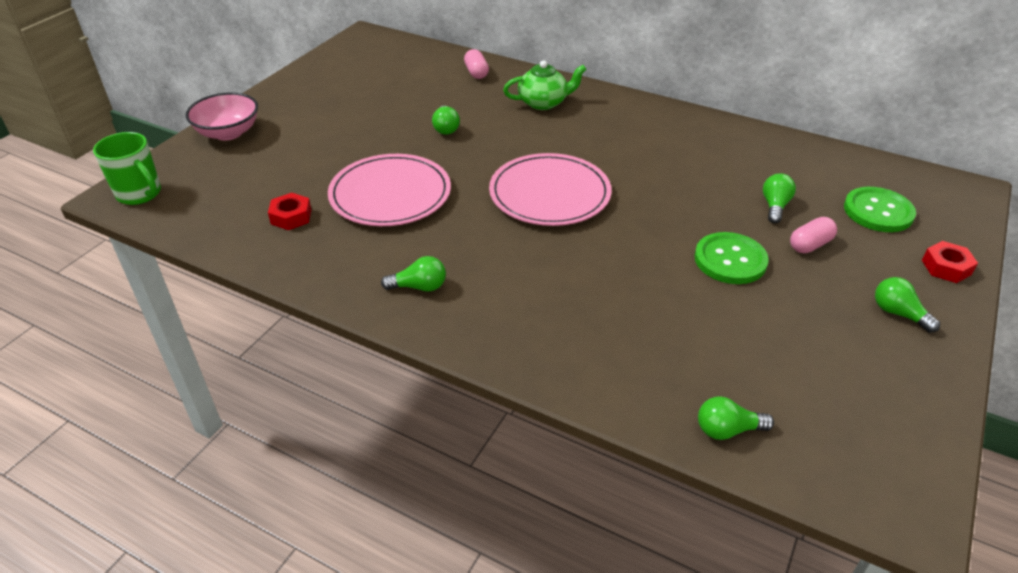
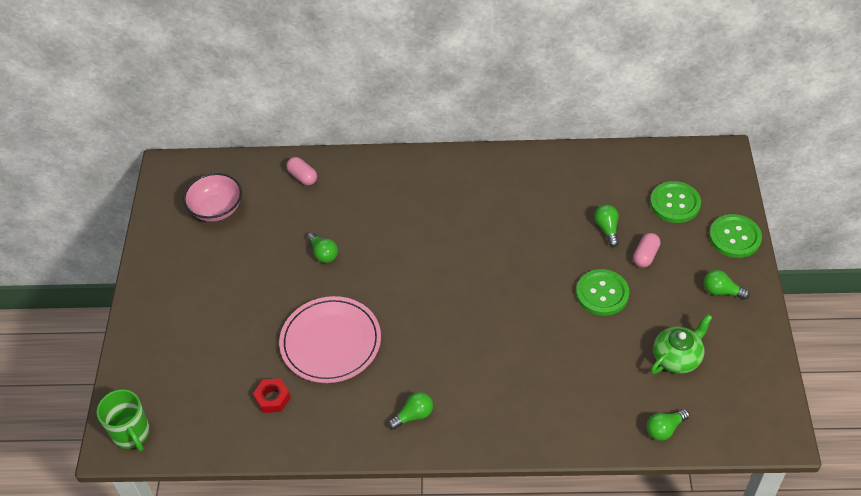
camera: 25 degrees left, 10 degrees up
(140, 194) = (132, 434): green mug -> green mug turned 45 degrees clockwise
(228, 133) = (146, 338): pink bowl -> pink bowl (216, 209)
(543, 103) = (381, 190): green teapot -> green teapot (677, 357)
(549, 194) = (447, 287): pink plate -> none
(946, 267) = (734, 237): red nut -> green button

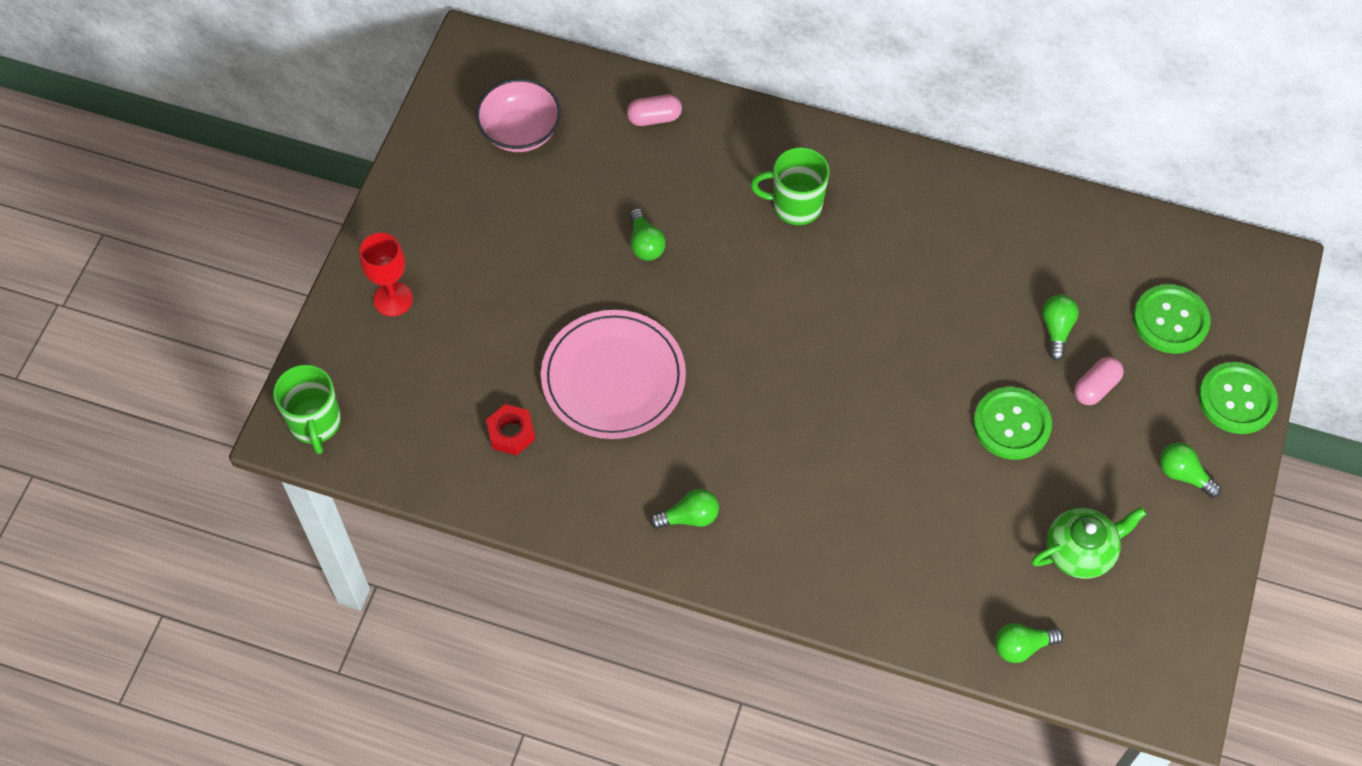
camera: 15 degrees right, 10 degrees up
(162, 337) = (393, 299): none -> red goblet
(303, 177) = (654, 118): pink capsule -> pink capsule turned 75 degrees counterclockwise
(413, 203) = (795, 205): none -> green mug

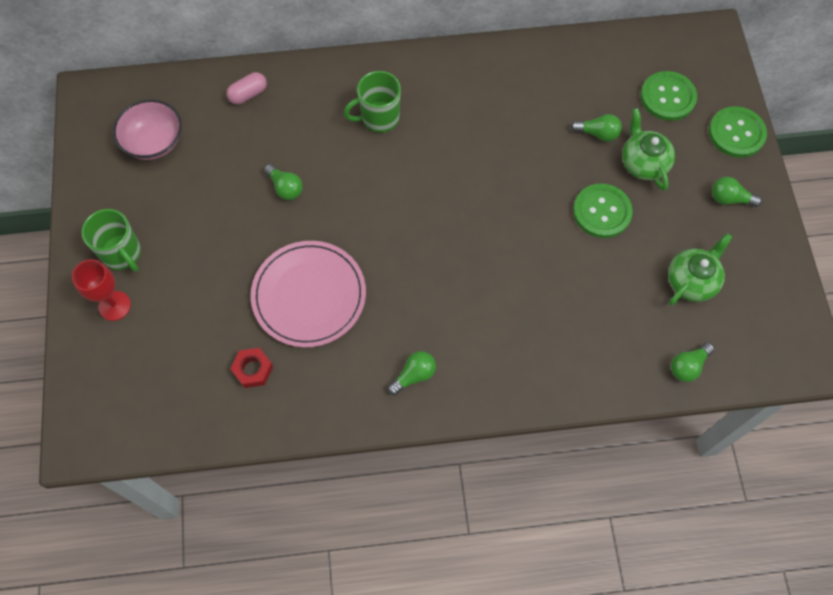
camera: 25 degrees left, 5 degrees up
(315, 423) = (97, 428): green mug -> green mug (122, 254)
(1056, 329) = (598, 133): green light bulb -> green light bulb turned 120 degrees clockwise
(1095, 387) = (643, 163): pink capsule -> green teapot

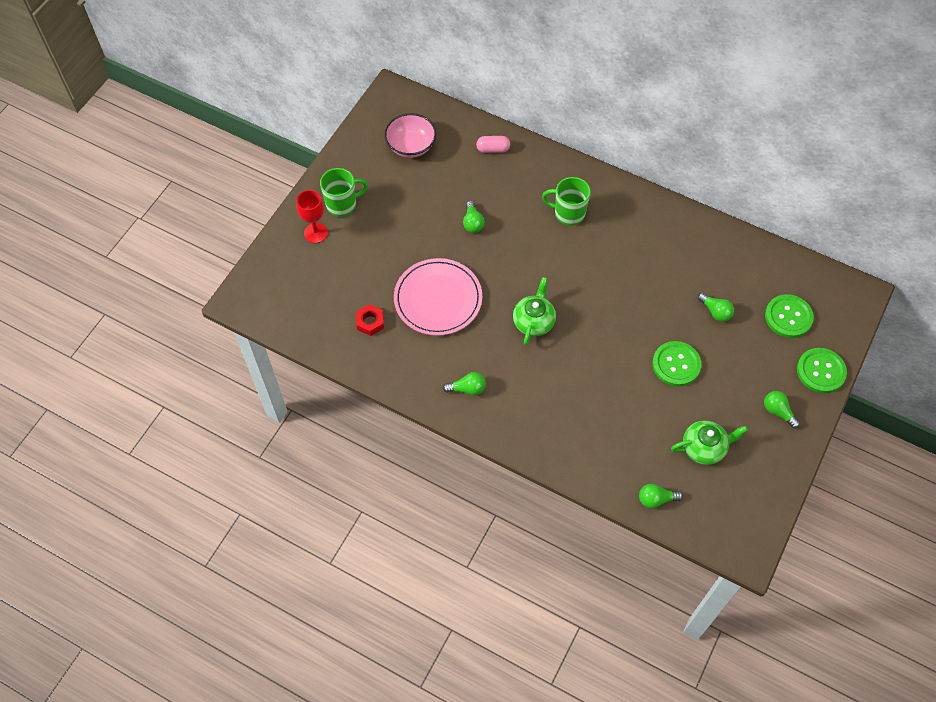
camera: 35 degrees right, 5 degrees down
(122, 254) = (342, 204): green mug -> green mug turned 105 degrees counterclockwise
(643, 163) = (733, 350): green teapot -> green teapot (534, 321)

